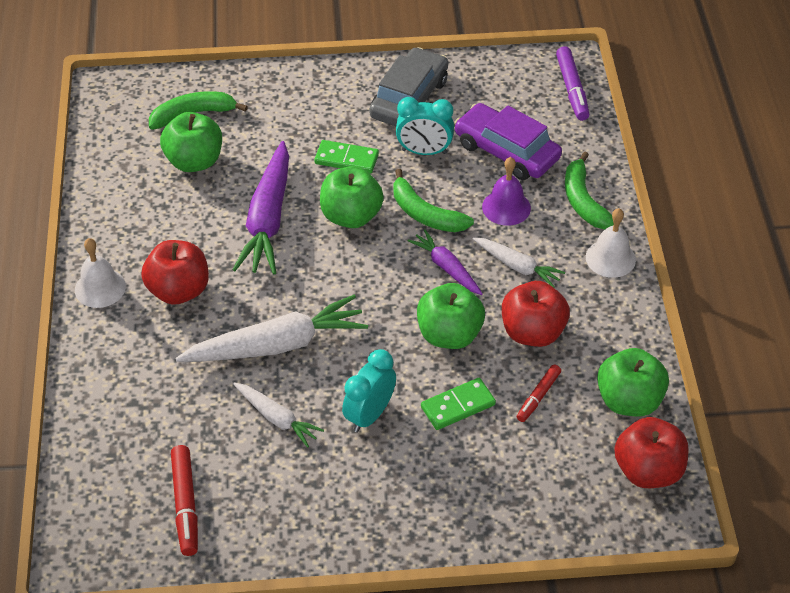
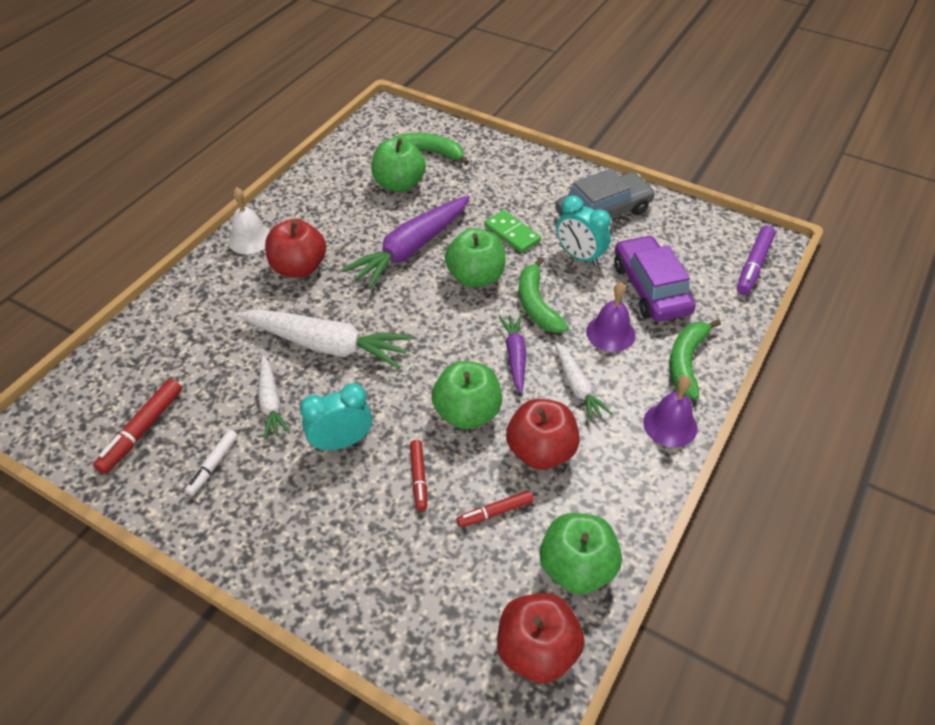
camera: 35 degrees right, 0 degrees up
(280, 494) = (213, 465): none -> white marker
(458, 406) = (419, 478): green domino -> red marker
(610, 258) = (670, 425): white bell -> purple bell

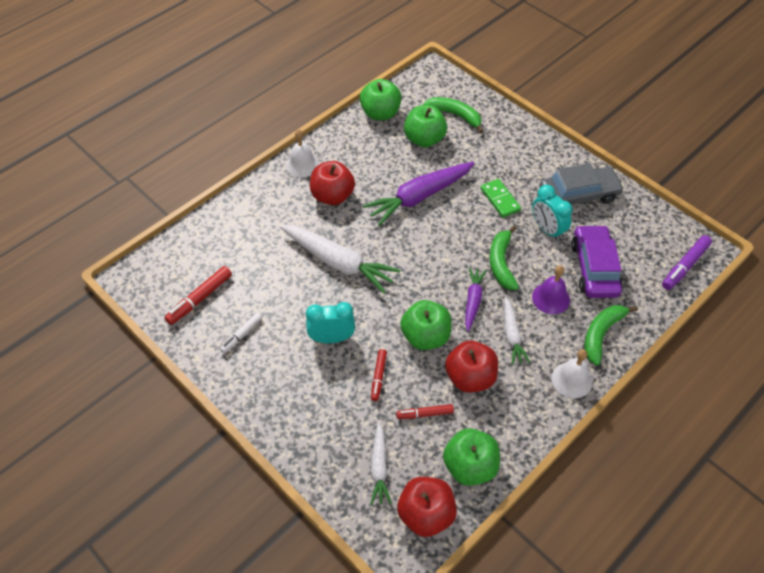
camera: 15 degrees right, 5 degrees up
(271, 402) = (290, 298): white carrot -> white carrot (379, 467)
(475, 277) = (461, 231): green apple -> green apple (380, 113)
(670, 425) = (572, 380): purple bell -> white bell

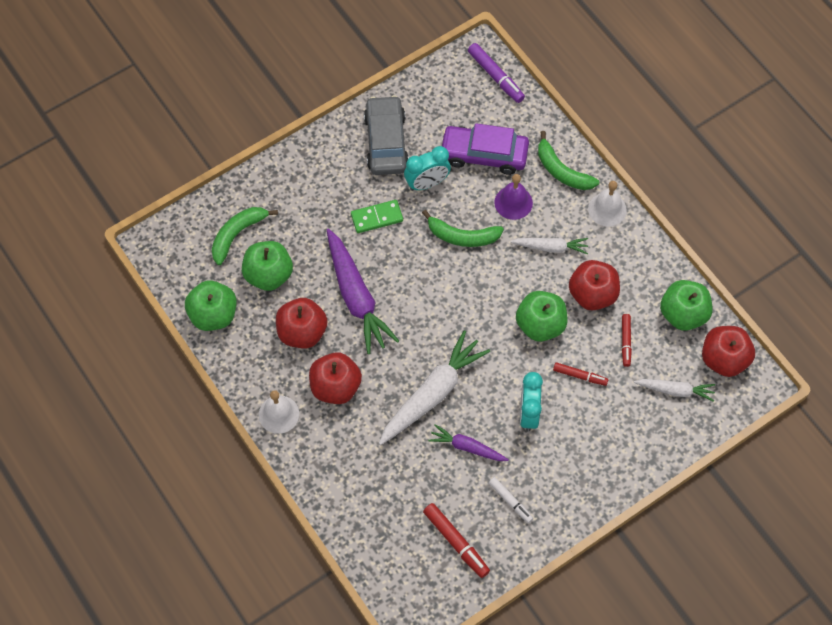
camera: 80 degrees left, 10 degrees up
(377, 168) = (302, 332): none -> red apple
(473, 301) = (505, 273): purple carrot -> purple carrot (467, 447)

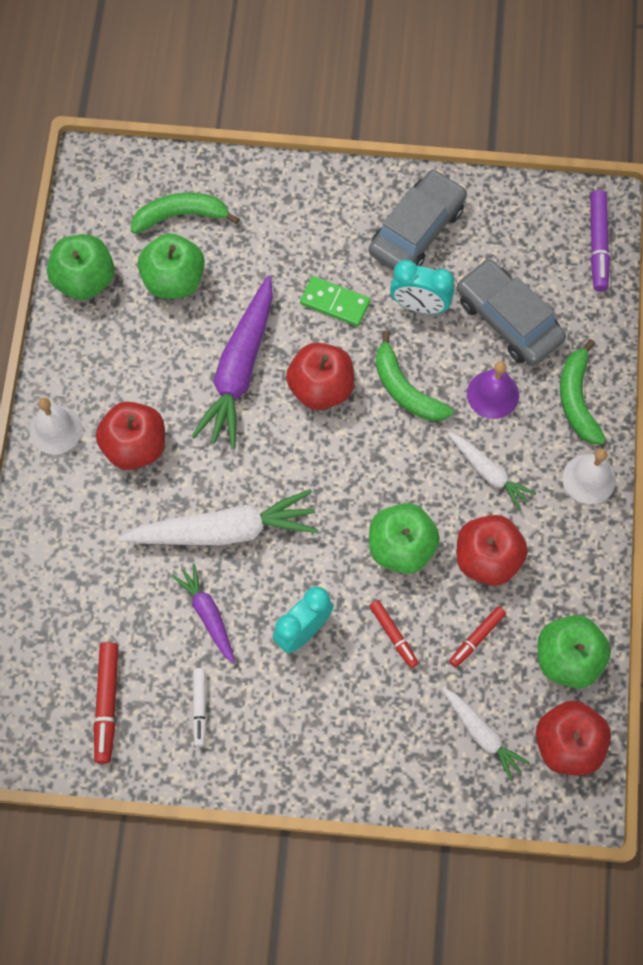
camera: 40 degrees right, 5 degrees up
(302, 332) = (153, 364): red apple -> red apple (321, 388)
(484, 154) = (508, 319): purple car -> grey car

